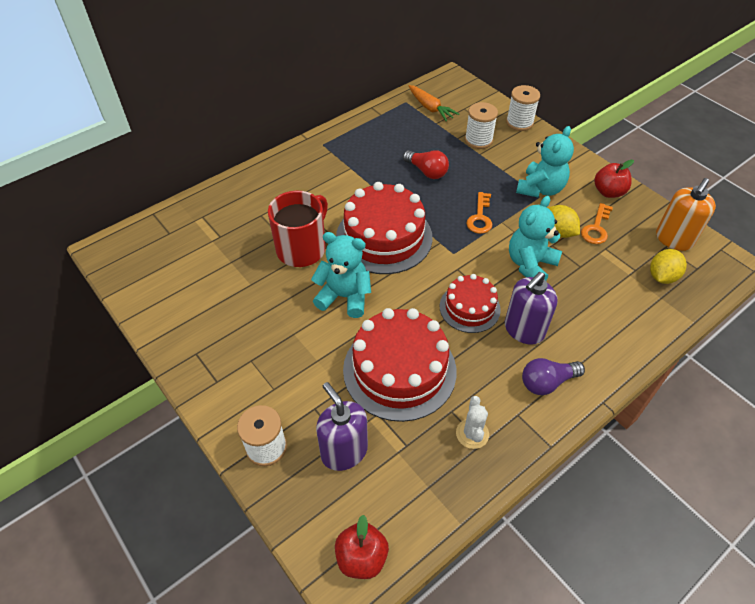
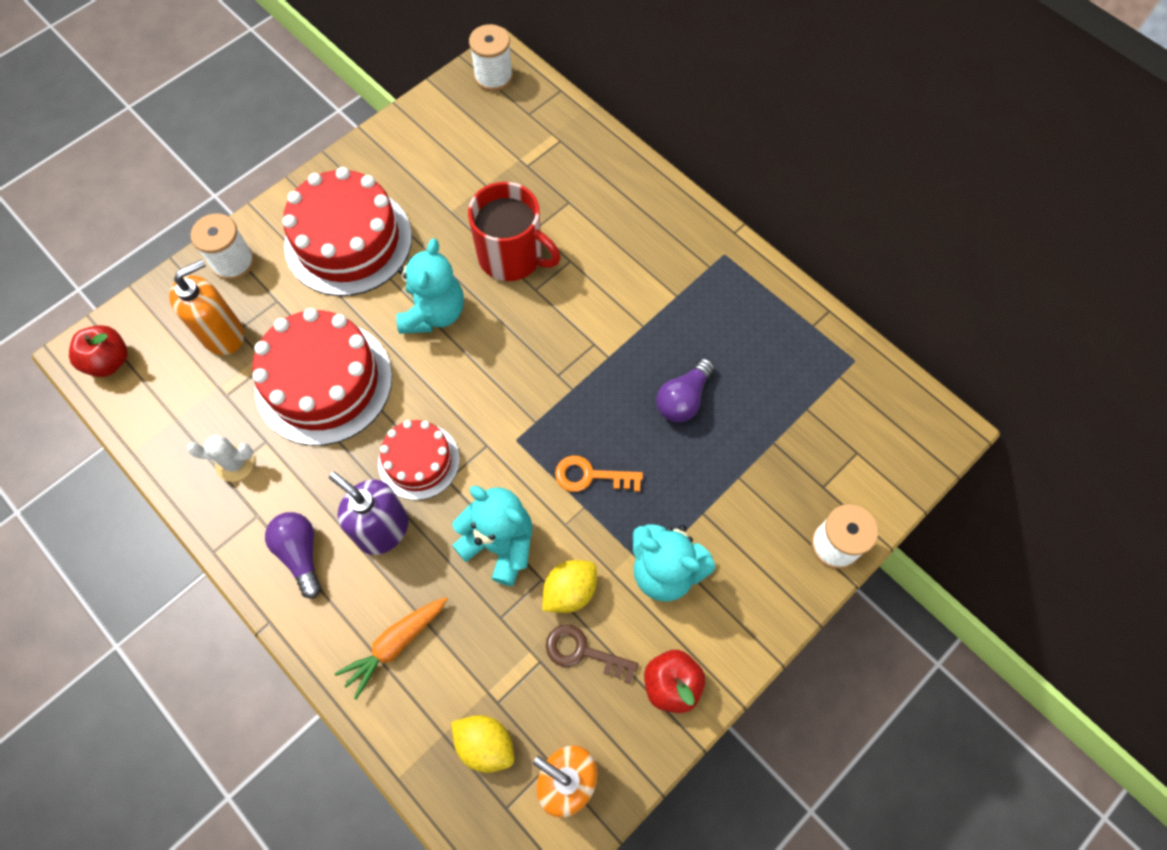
camera: 85 degrees right, 15 degrees up
(344, 451) = (223, 334): purple soap dispenser -> orange soap dispenser
(384, 237) = (540, 350): red cake -> red cake (348, 241)
(427, 171) = (683, 399): red light bulb -> purple light bulb
(430, 108) = (845, 398): orange carrot -> orange carrot (395, 644)
(478, 140) = (773, 475): white spool -> white spool (493, 76)
(596, 228) = (583, 652): orange key -> brown key

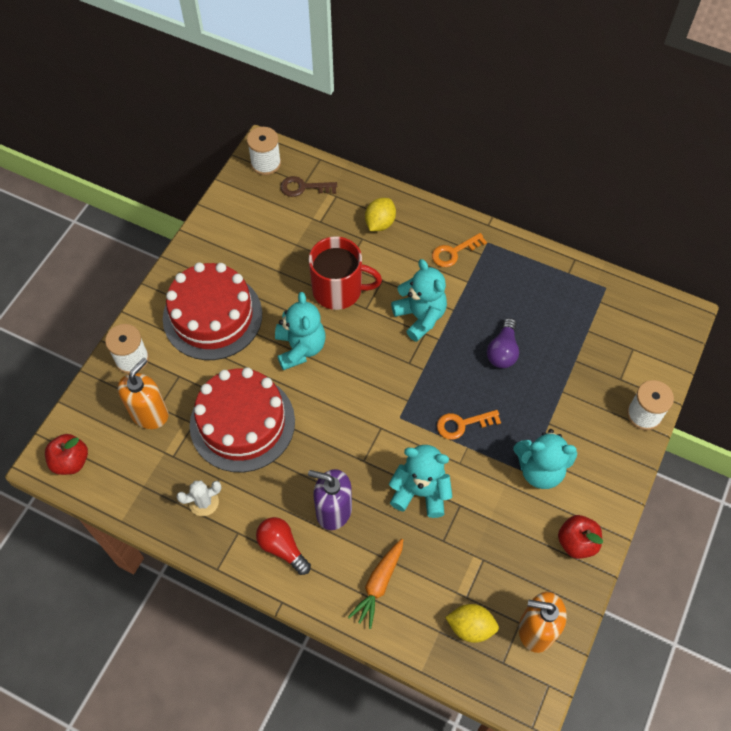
camera: 20 degrees left, 5 degrees down
(301, 554) = (282, 547): purple light bulb -> red light bulb
(419, 461) = (337, 455): red cake -> none
(570, 591) = (482, 506): yellow lemon -> yellow lemon (380, 223)
(583, 652) = (509, 543): brown key -> brown key (303, 187)
(597, 321) = (420, 317): none -> turquoise teddy bear
(675, 254) = (454, 252): none -> orange key

